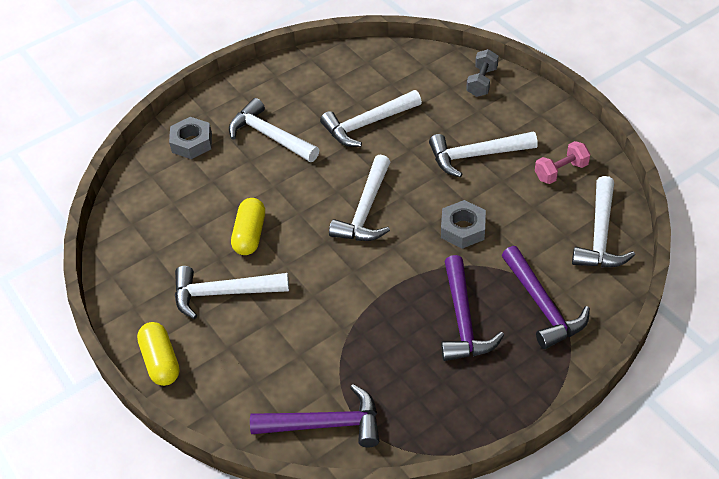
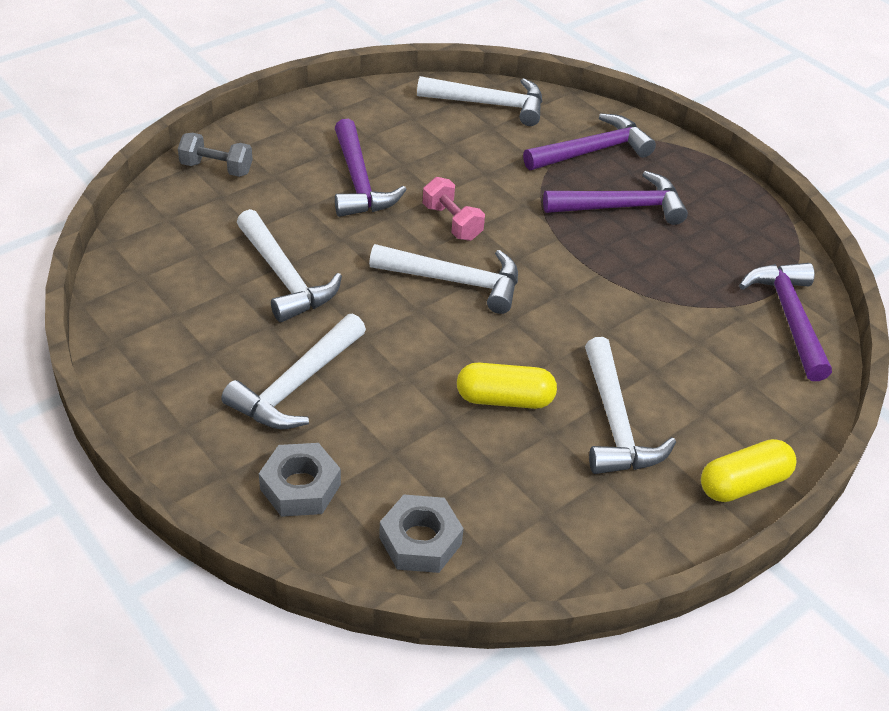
camera: 100 degrees left, 5 degrees down
(463, 229) = (485, 200): grey nut -> grey nut (420, 541)
(476, 155) = (359, 182): white hammer -> purple hammer
(561, 171) = (391, 121): pink dumbbell -> pink dumbbell (452, 222)

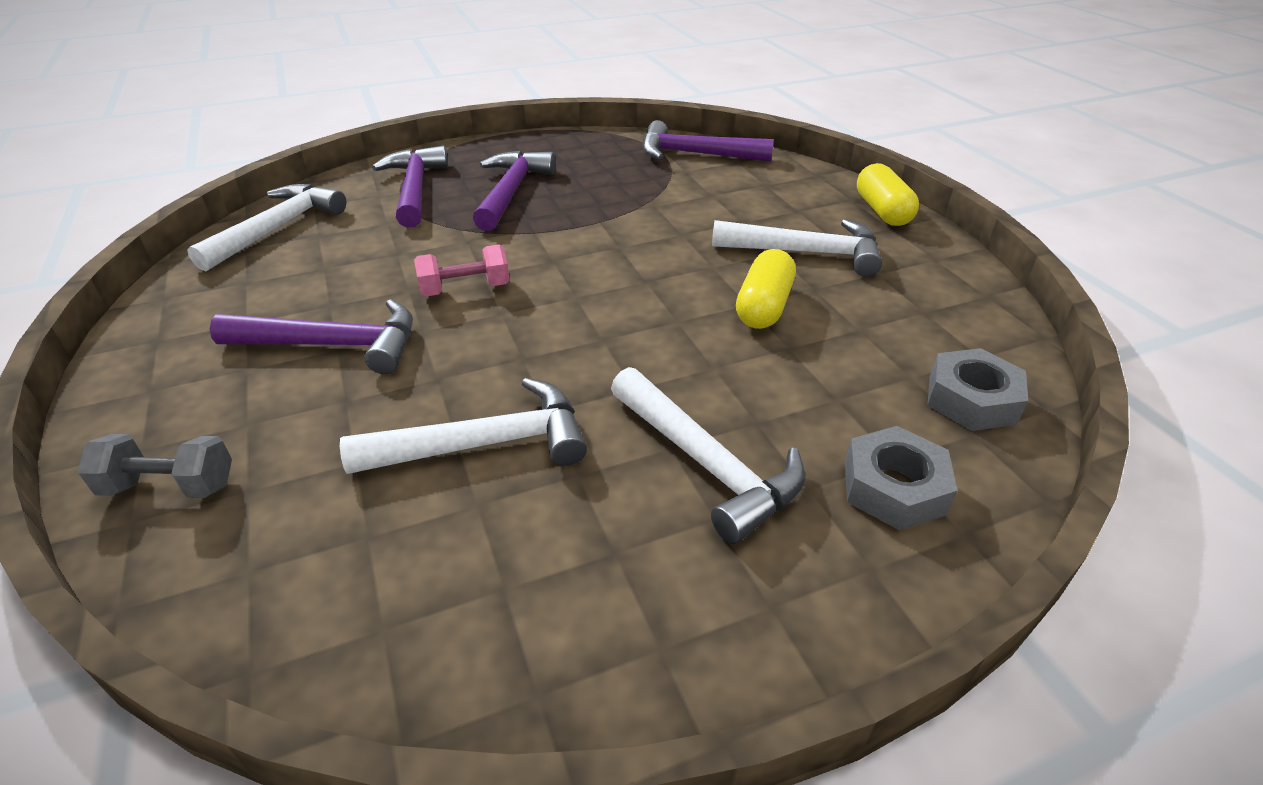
camera: 70 degrees left, 5 degrees down
(216, 168) = (170, 486): grey dumbbell -> grey dumbbell turned 60 degrees clockwise
(455, 281) = (567, 305): white hammer -> none

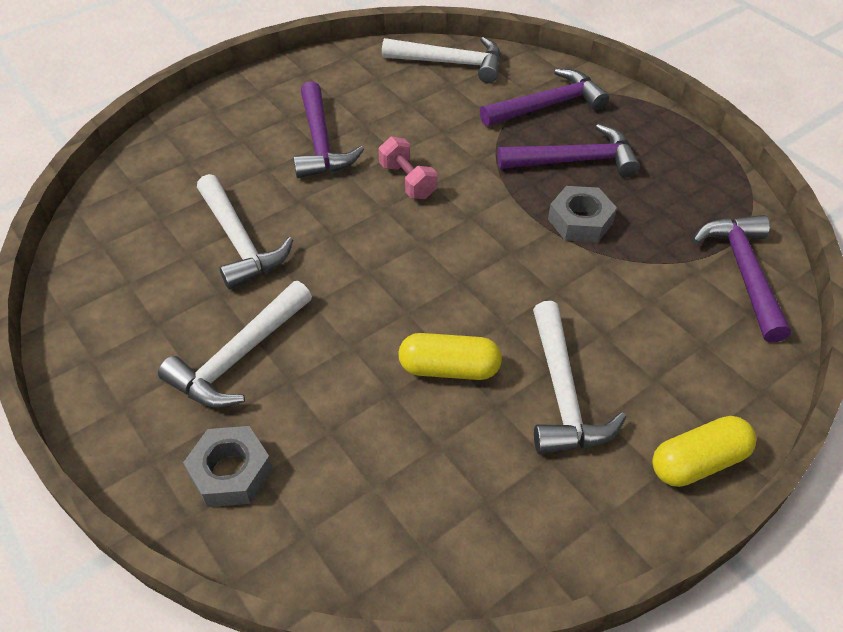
camera: 75 degrees right, 10 degrees up
(170, 486) = (187, 133): grey dumbbell -> none
(971, 399) = (351, 534): grey nut -> grey nut (580, 221)

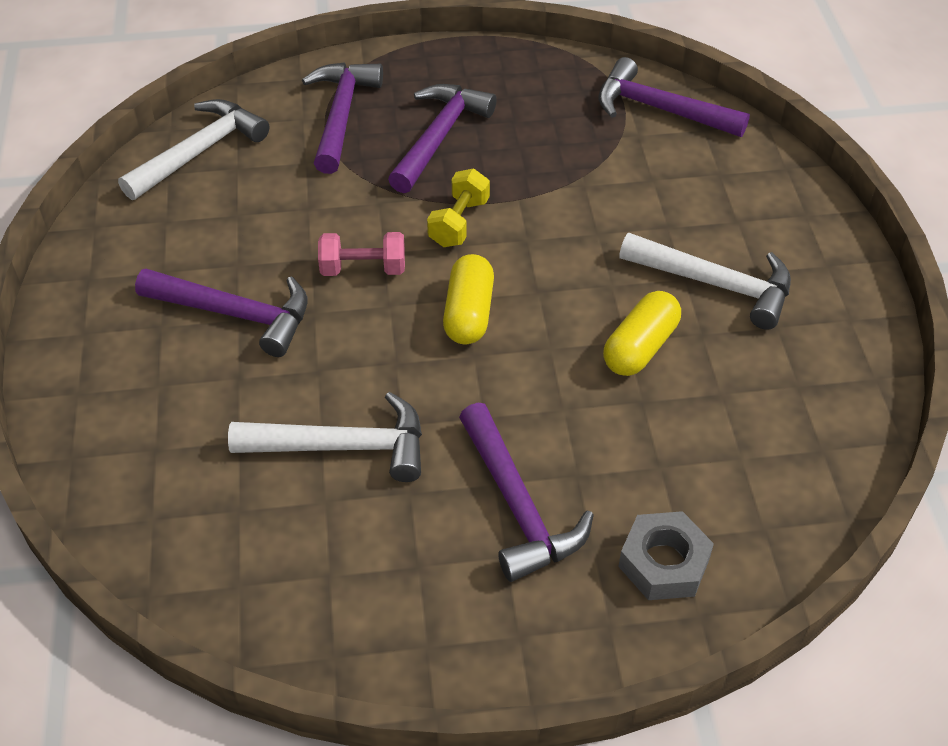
camera: 60 degrees left, 0 degrees up
(239, 356) = (517, 505): white hammer -> purple hammer
(495, 208) = (459, 223): none -> yellow dumbbell
(580, 221) = (523, 174): grey nut -> none
(698, 462) = (830, 239): yellow capsule -> yellow capsule (469, 313)

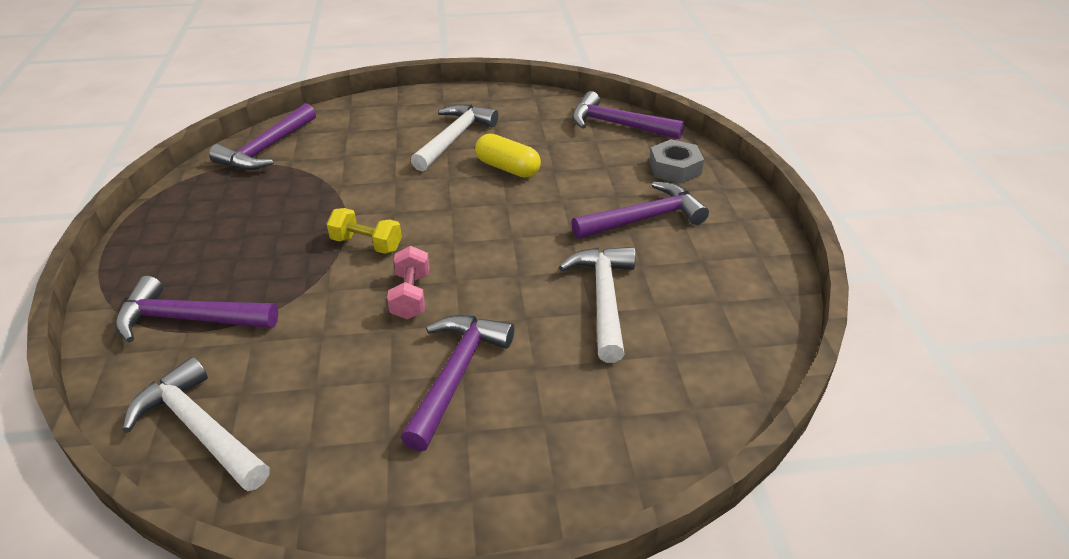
camera: 90 degrees left, 10 degrees down
(439, 137) = (252, 256): purple hammer -> purple hammer (618, 125)
(469, 313) = (469, 239): yellow capsule -> none

